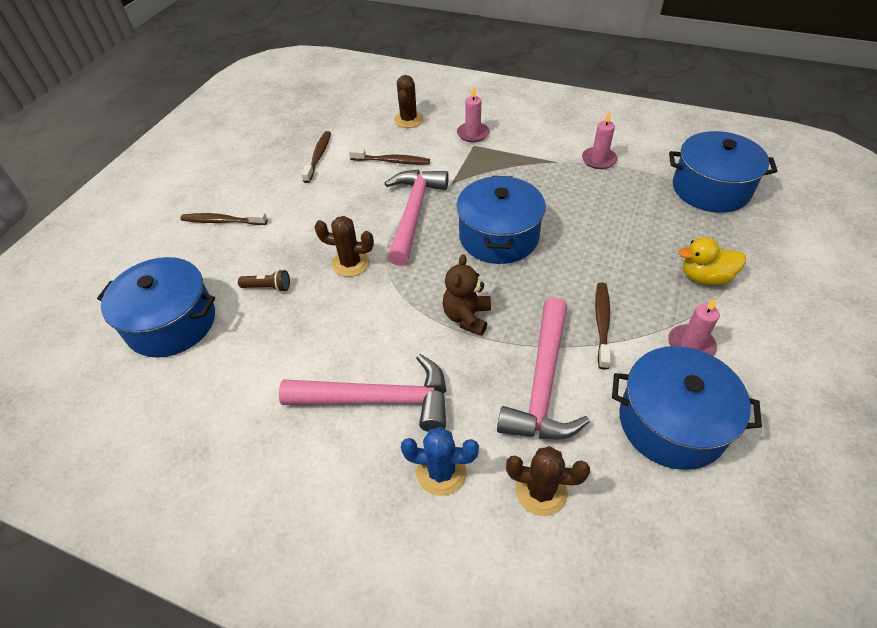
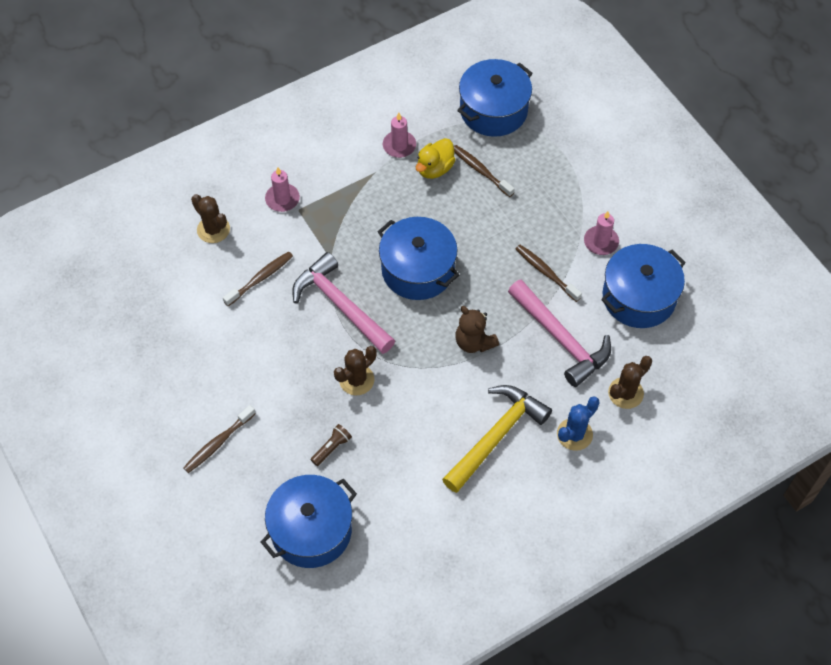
camera: 55 degrees left, 10 degrees up
(318, 156) = (197, 327): brown toothbrush -> brown toothbrush (480, 170)
(378, 399) = (496, 436): pink hammer -> yellow hammer
(705, 277) = (561, 187): yellow duck -> yellow duck (435, 168)

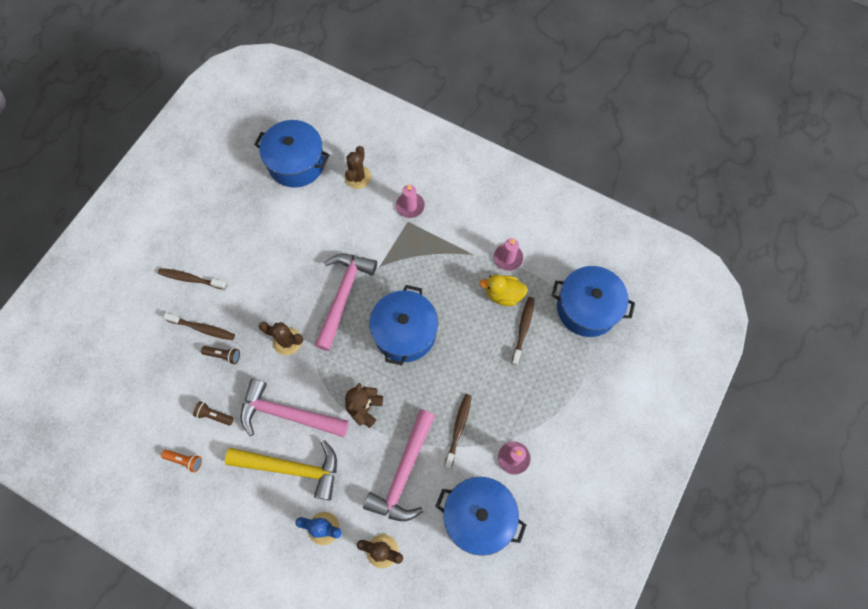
camera: 60 degrees right, 10 degrees up
(260, 278) = (335, 230): brown toothbrush -> brown toothbrush (202, 328)
(311, 530) = (152, 378): blue pot -> blue pot (296, 163)
(394, 486) = (214, 415): none -> brown flashlight
(426, 535) = (185, 460): none -> orange flashlight
(437, 415) = (288, 414): none -> pink hammer

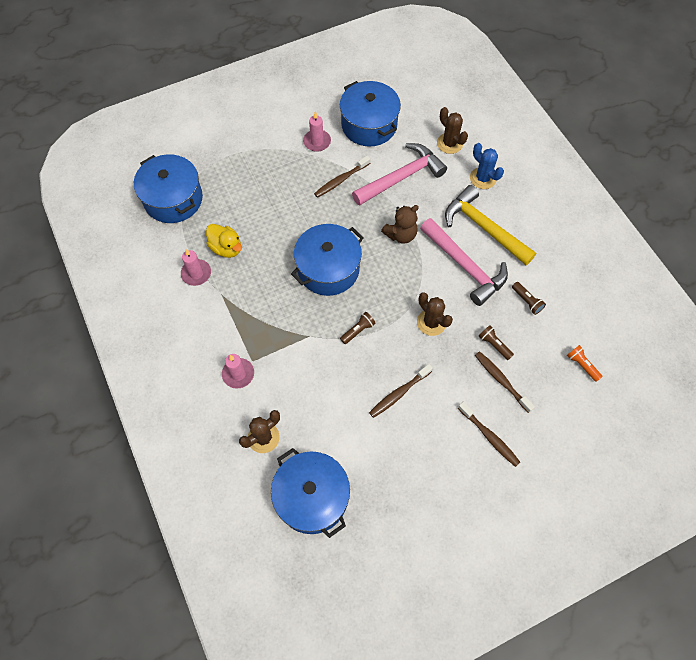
camera: 145 degrees left, 5 degrees down
(185, 460) = (567, 282): orange flashlight -> orange flashlight (582, 365)
(343, 295) = (358, 330): pink hammer -> brown flashlight
(523, 329) = (235, 214): brown toothbrush -> brown toothbrush (399, 393)

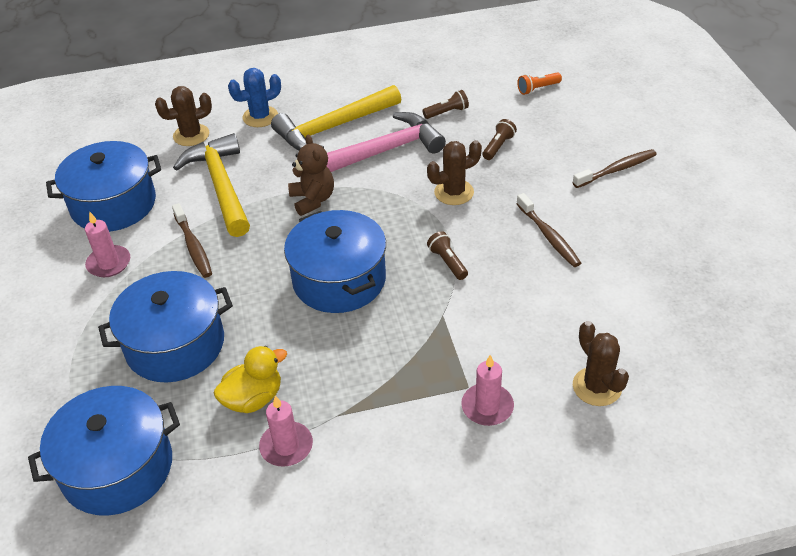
camera: 75 degrees left, 20 degrees down
(312, 497) = (690, 342): blue pot -> blue pot (175, 344)
(401, 177) = (221, 186): pink hammer -> yellow hammer
(494, 345) = (498, 146): brown flashlight -> brown flashlight turned 150 degrees clockwise
(501, 380) = (546, 149): brown toothbrush -> none

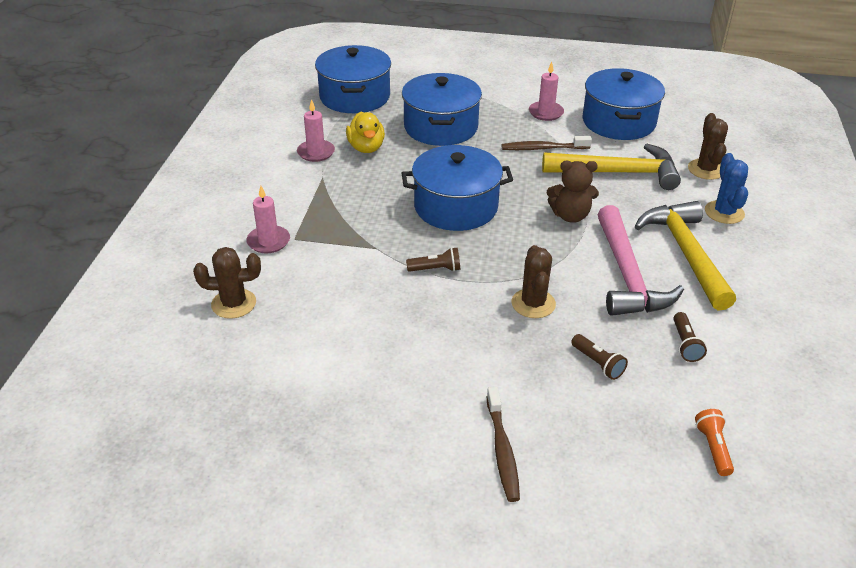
camera: 110 degrees right, 5 degrees down
(549, 236) = (426, 346): brown toothbrush -> none

